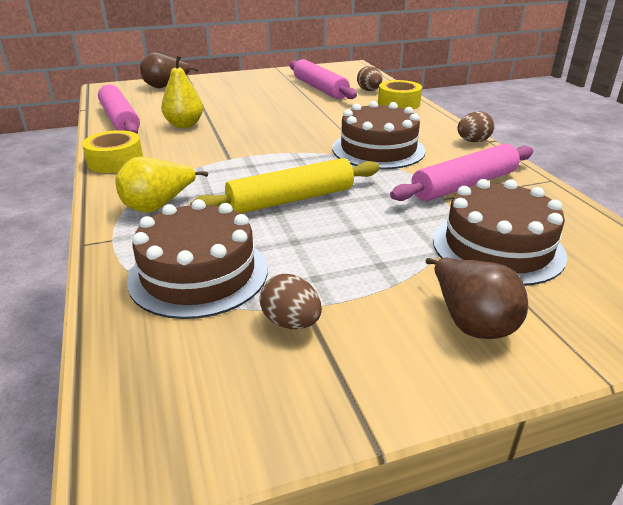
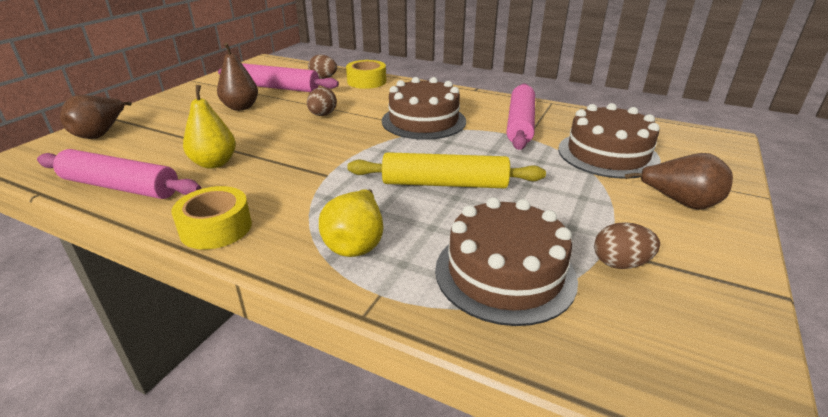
camera: 45 degrees left, 0 degrees up
(268, 95) = (241, 107): none -> brown pear
(291, 199) = (445, 183): yellow rolling pin -> yellow rolling pin turned 75 degrees clockwise
(473, 141) = (467, 93): brown egg -> brown egg (322, 115)

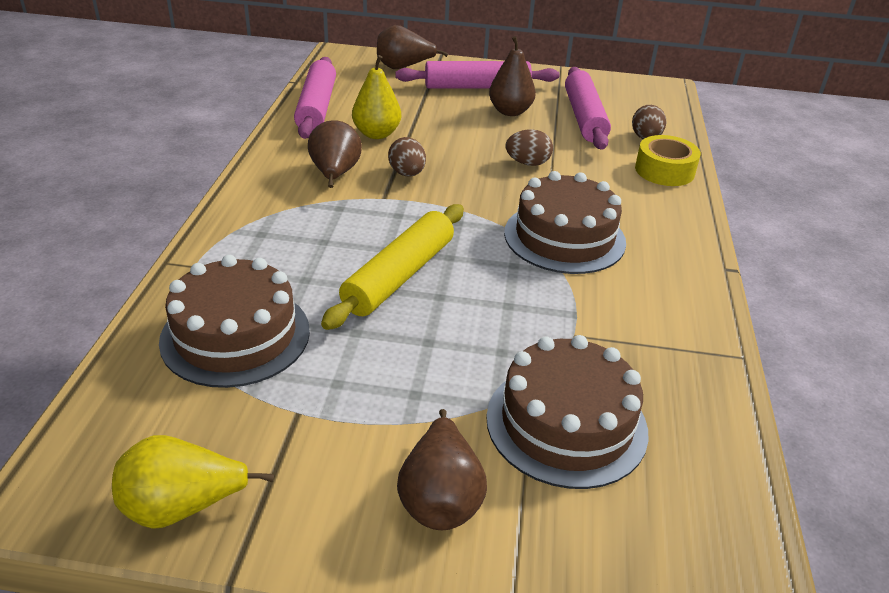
camera: 70 degrees right, 5 degrees up
(216, 228) = (269, 166): yellow tape -> none
(268, 192) = (335, 175): none -> brown pear
(356, 243) = (264, 239): yellow pear -> yellow pear (183, 507)
(445, 183) = (399, 276): yellow rolling pin -> yellow rolling pin turned 45 degrees clockwise
(520, 124) = (618, 325): pink rolling pin -> pink rolling pin (477, 87)
(620, 263) = (270, 423): brown egg -> brown egg (407, 174)

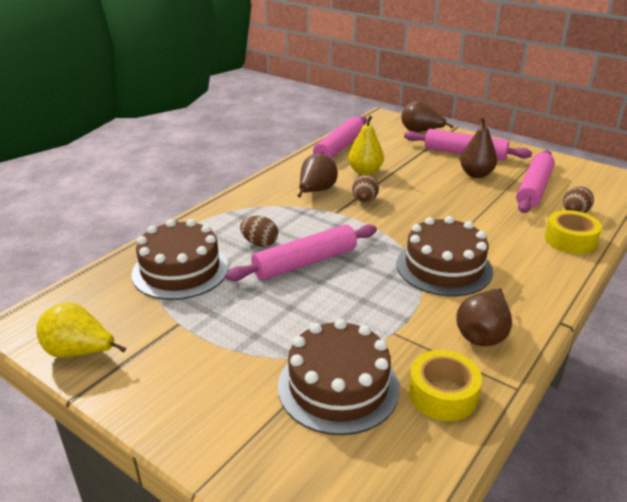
camera: 30 degrees right, 5 degrees down
(399, 276) = (305, 262): yellow rolling pin -> pink rolling pin
(440, 498) = (218, 401): brown pear -> brown pear (482, 334)
(527, 163) = (459, 211): brown egg -> brown egg (260, 243)
(680, 391) = (442, 394): none -> yellow tape

